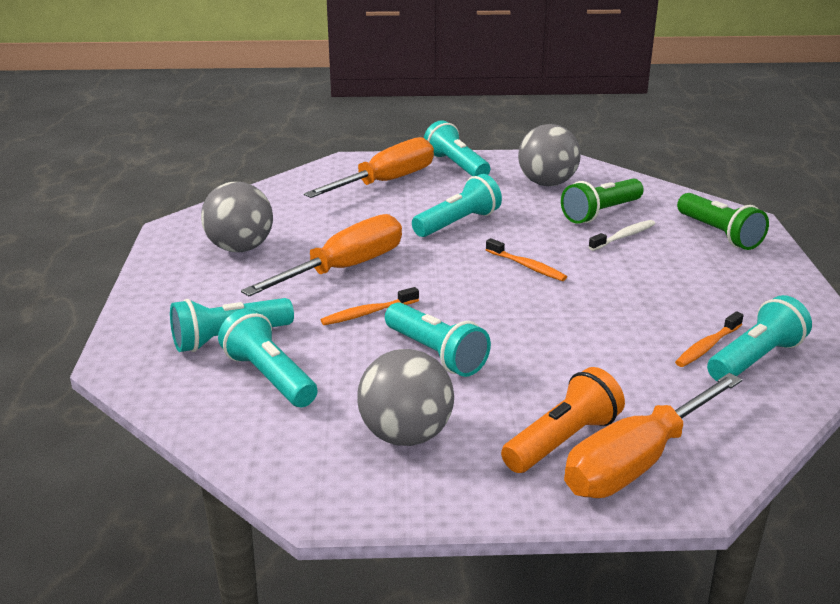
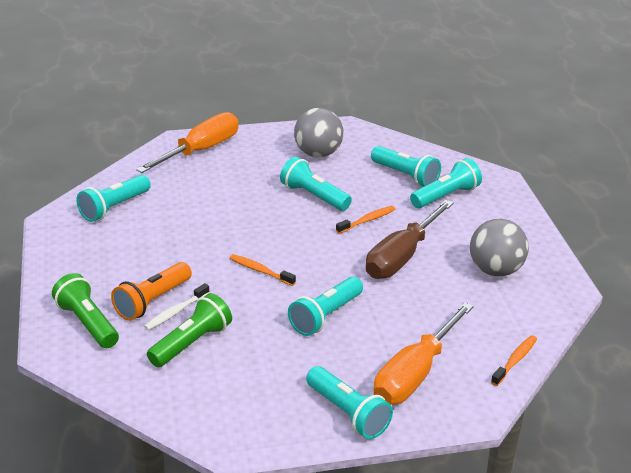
camera: 170 degrees right, 5 degrees up
(344, 269) = (402, 256): orange screwdriver -> brown screwdriver
(547, 183) = (243, 388): grey ball -> none
(562, 441) = (237, 157): orange flashlight -> orange flashlight (152, 301)
(707, 346) = (141, 214): orange toothbrush -> orange toothbrush (515, 360)

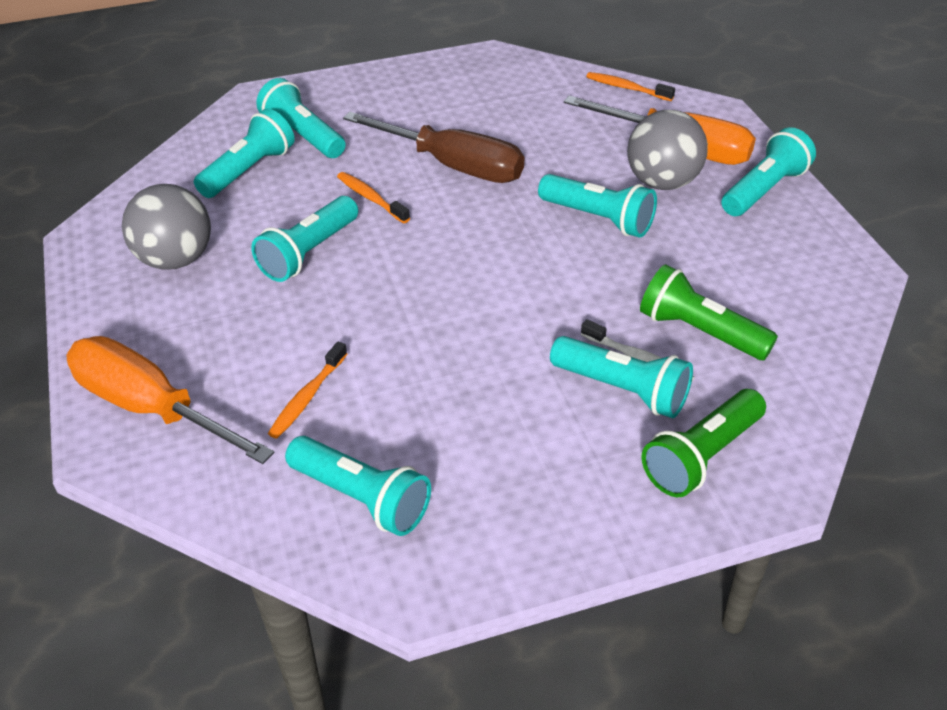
camera: 95 degrees left, 10 degrees up
(152, 301) = (622, 390): orange flashlight -> turquoise flashlight
(260, 271) = (515, 286): orange toothbrush -> orange toothbrush (307, 397)
(495, 270) = (467, 99): grey ball -> grey ball (662, 182)

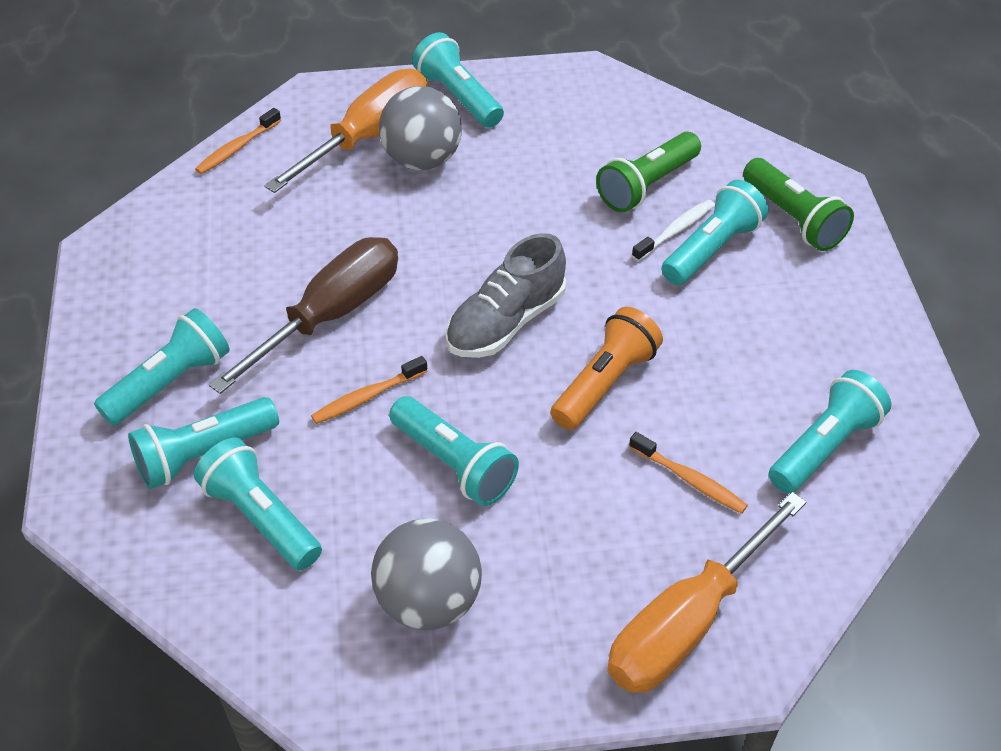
camera: 80 degrees left, 5 degrees up
(414, 329) = (605, 383): none -> orange flashlight
(473, 259) = (505, 322): none -> grey shoe
(598, 219) = (467, 217): turquoise flashlight -> turquoise flashlight (170, 382)

